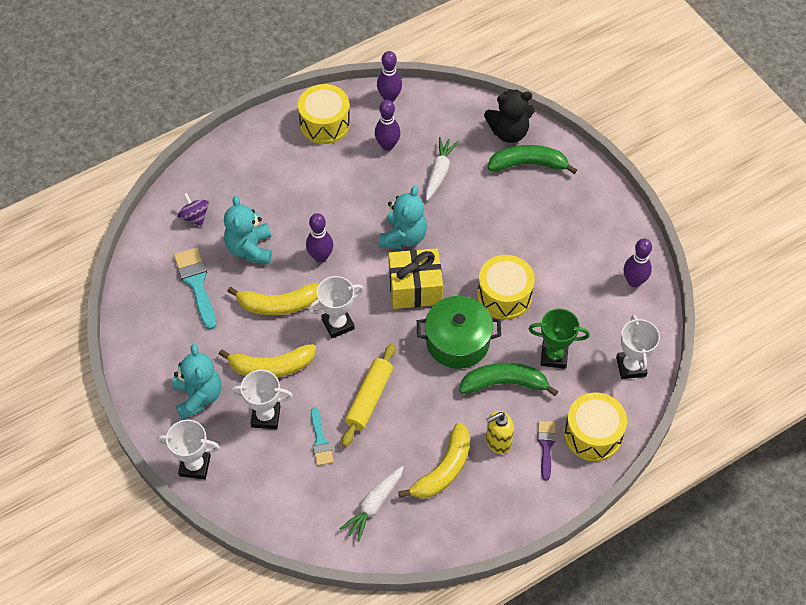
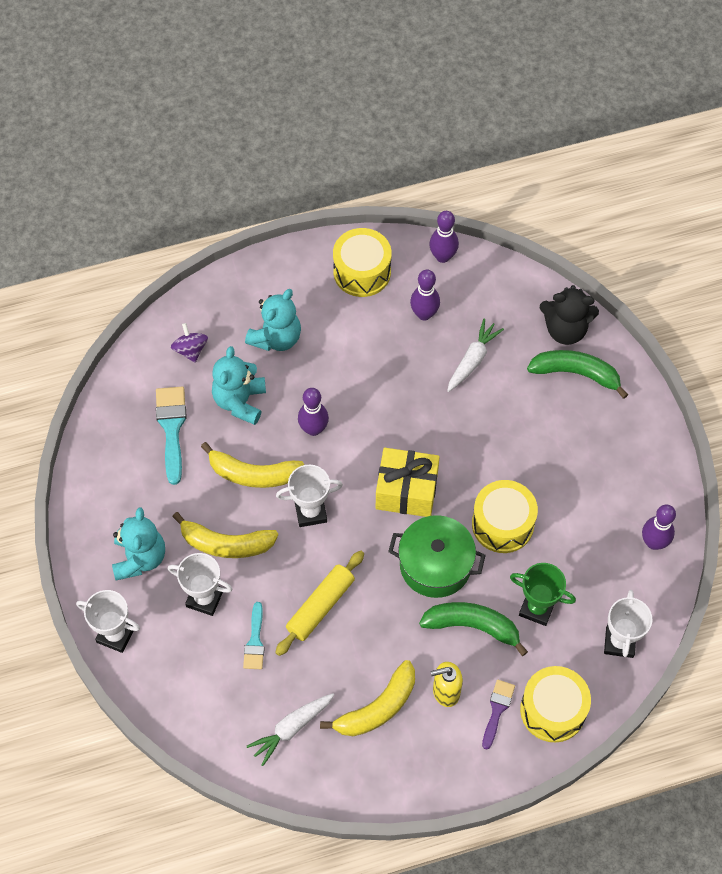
camera: 15 degrees right, 5 degrees up
(403, 237) = (410, 427): turquoise teddy bear -> turquoise teddy bear (276, 338)

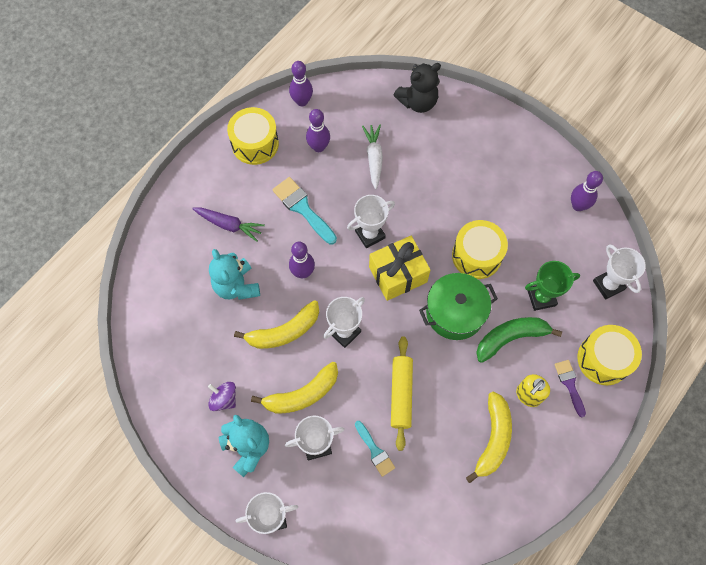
camera: 35 degrees left, 5 degrees up
(172, 428) = (201, 337): turquoise brush -> turquoise brush (303, 208)
(190, 350) = (173, 271): purple spinning top -> purple spinning top (224, 399)
(276, 338) = (229, 225): turquoise teddy bear -> purple carrot
(291, 728) = (447, 496): white carrot -> none
(409, 434) = (370, 234): none -> white trophy
(576, 373) = (446, 126): green banana -> none

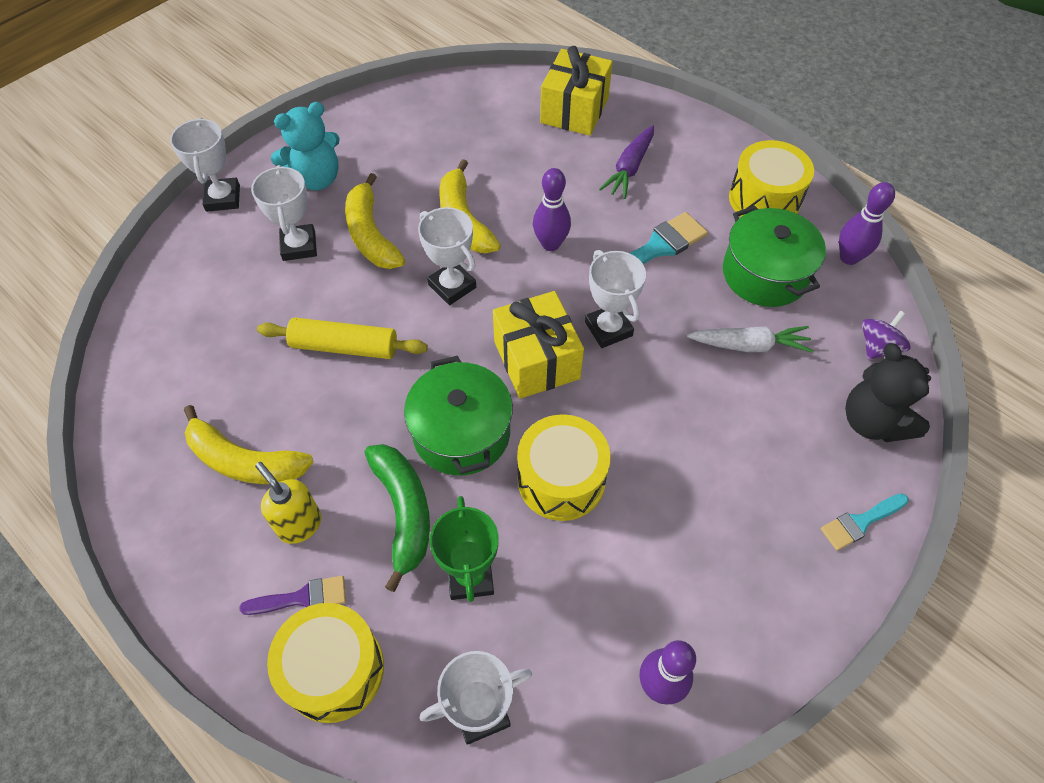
camera: 95 degrees right, 10 degrees down
(168, 264) = (574, 110): none -> yellow gift
(224, 399) = (383, 159): purple spinning top -> purple spinning top (877, 347)
(236, 286) = (537, 174): turquoise teddy bear -> none
(318, 147) = (765, 274): purple bowling pin -> green pot
(375, 451) = (272, 308): turquoise brush -> turquoise brush (860, 522)

